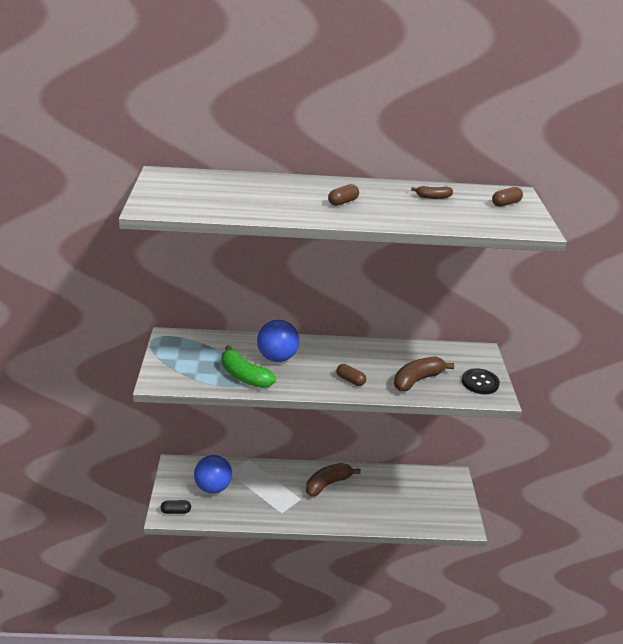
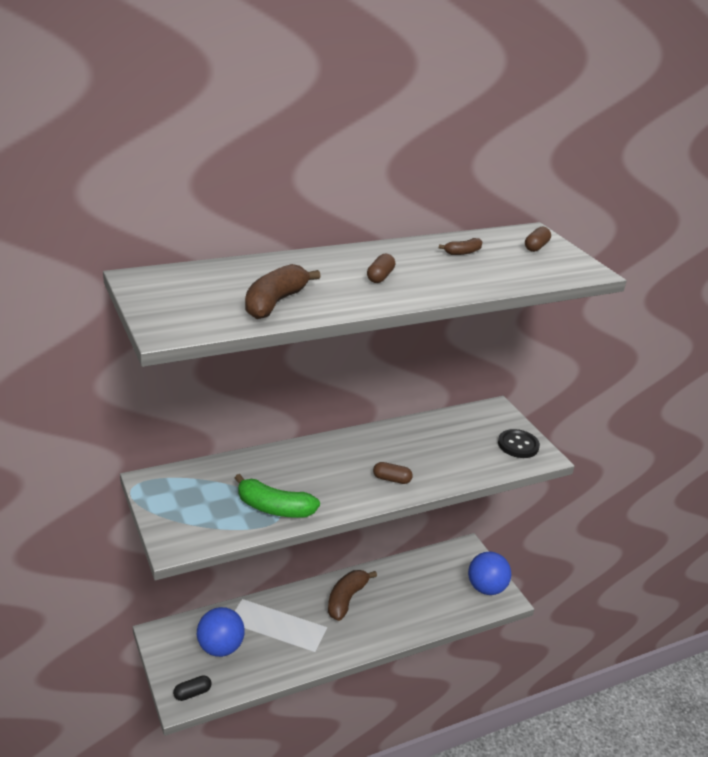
camera: 25 degrees left, 0 degrees up
(277, 358) = (295, 474): blue ball -> blue ball (486, 588)
(417, 380) = (458, 459): brown banana -> brown banana (275, 302)

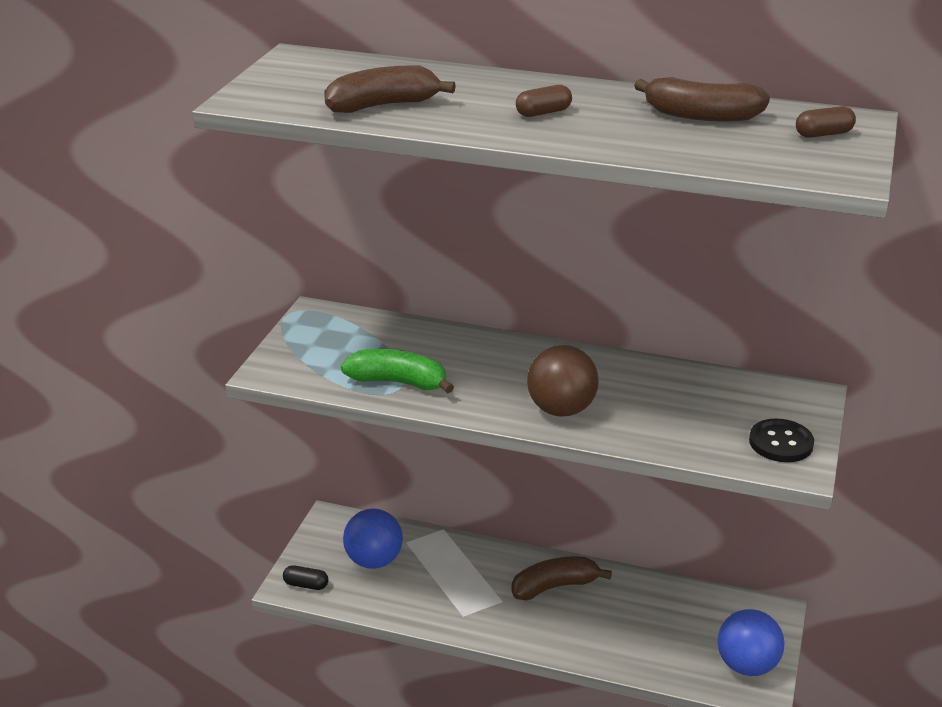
camera: 45 degrees right, 0 degrees up
(274, 508) = (398, 382): green banana -> green banana turned 135 degrees clockwise
(391, 479) = (561, 410): brown capsule -> brown ball
(463, 252) = (701, 116): brown banana -> brown banana, size x1.92

